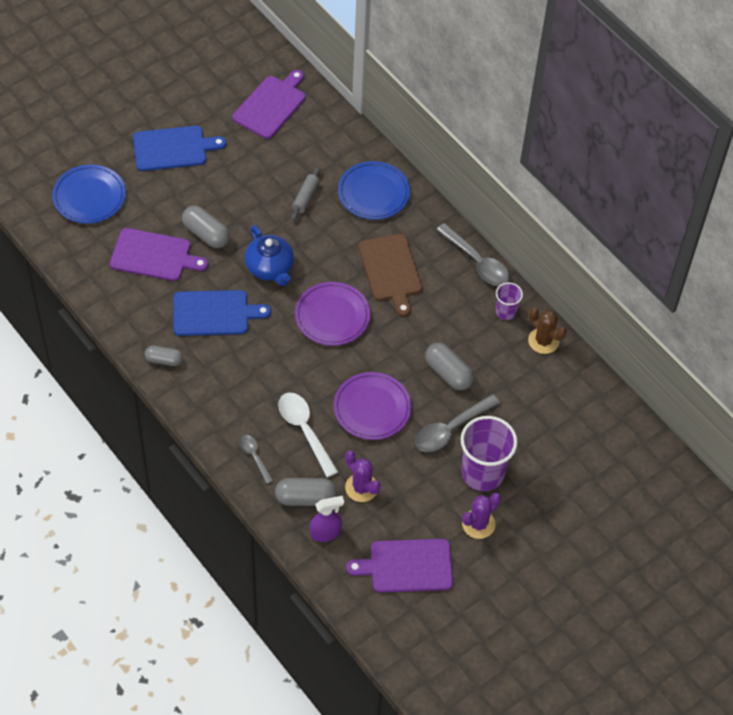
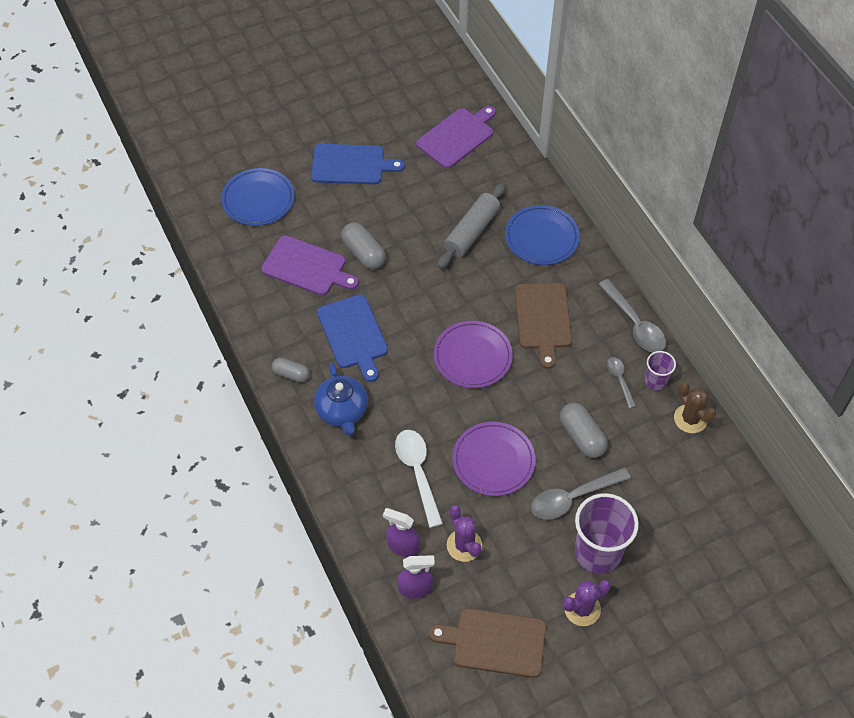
camera: 15 degrees right, 0 degrees up
(214, 313) = (353, 335): blue cutting board -> blue cutting board turned 60 degrees clockwise
(254, 456) = (359, 492): grey spoon -> grey spoon (619, 380)
(270, 268) = (420, 297): blue teapot -> blue teapot (342, 411)
(305, 197) = (471, 232): grey rolling pin -> grey rolling pin, size x1.70
(305, 498) = (402, 546): grey capsule -> purple spray bottle
(407, 566) = (495, 642): purple cutting board -> brown cutting board

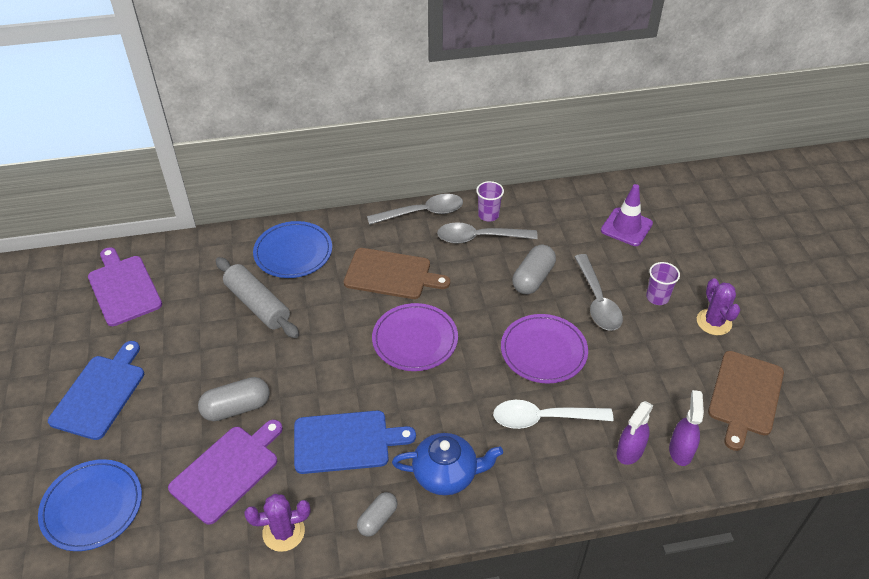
camera: 75 degrees left, 10 degrees down
(464, 545) = (636, 397): purple cactus -> purple cactus (283, 532)
(582, 436) = (533, 278): grey capsule -> grey capsule turned 45 degrees counterclockwise
(598, 552) = (657, 297): purple cup -> purple cup, size x0.51
(619, 380) = (479, 238): grey spoon -> grey spoon, size x1.76
(690, 419) = (533, 203): brown cactus -> none
(691, 512) = (626, 227): none -> purple traffic cone

